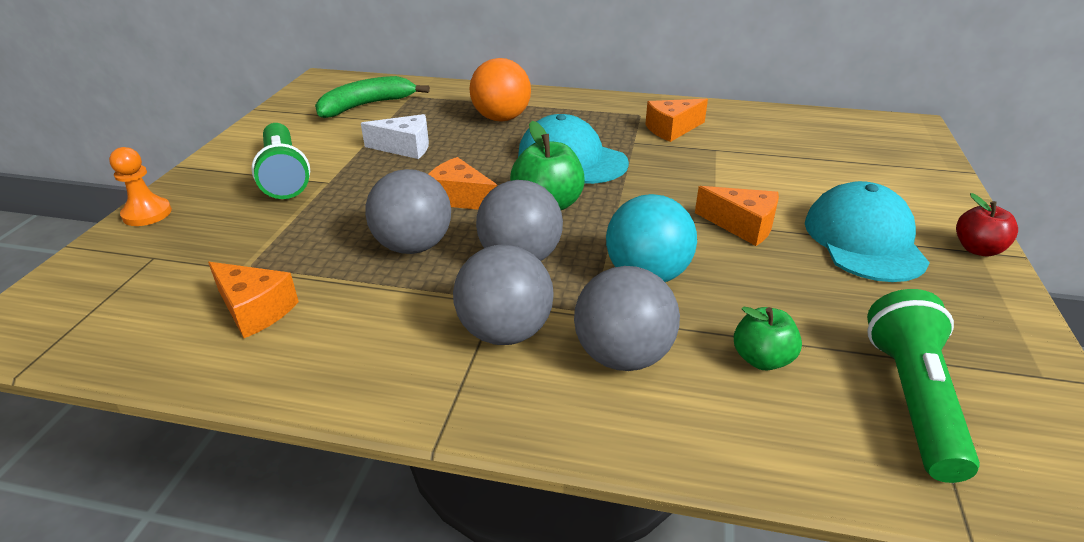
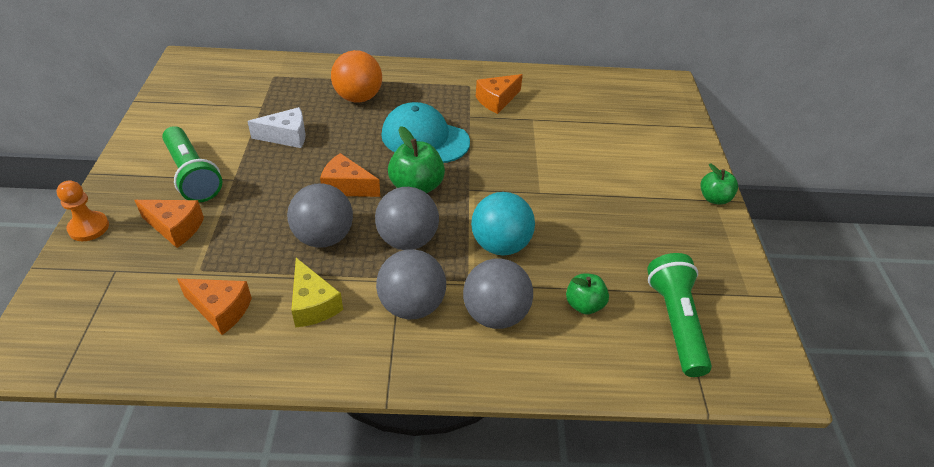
camera: 15 degrees left, 10 degrees up
(366, 105) = (237, 90): green banana -> none
(373, 317) = (313, 304): none -> yellow cheese
(742, 226) = (560, 193): orange cheese -> orange cheese (175, 227)
(864, 240) = (642, 197): turquoise cap -> none
(977, 249) = (714, 198): red apple -> green apple

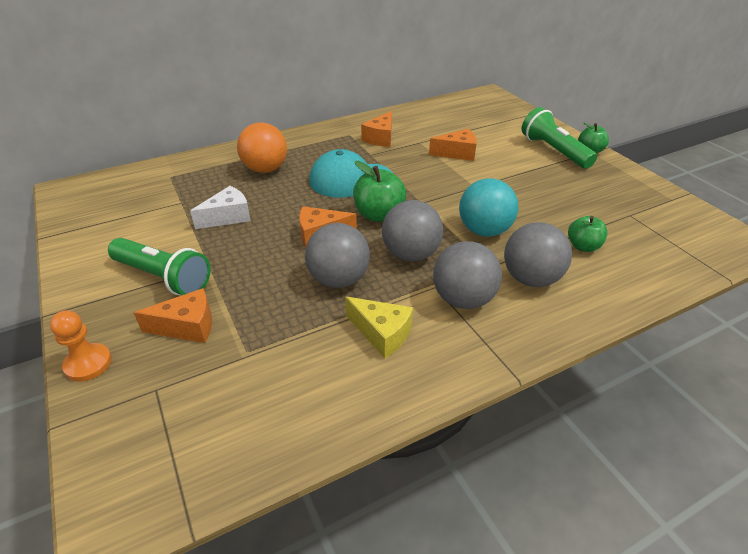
camera: 25 degrees left, 5 degrees down
(221, 309) = (301, 375): orange cheese -> orange cheese (457, 153)
(675, 322) = (650, 233): green flashlight -> green flashlight (554, 151)

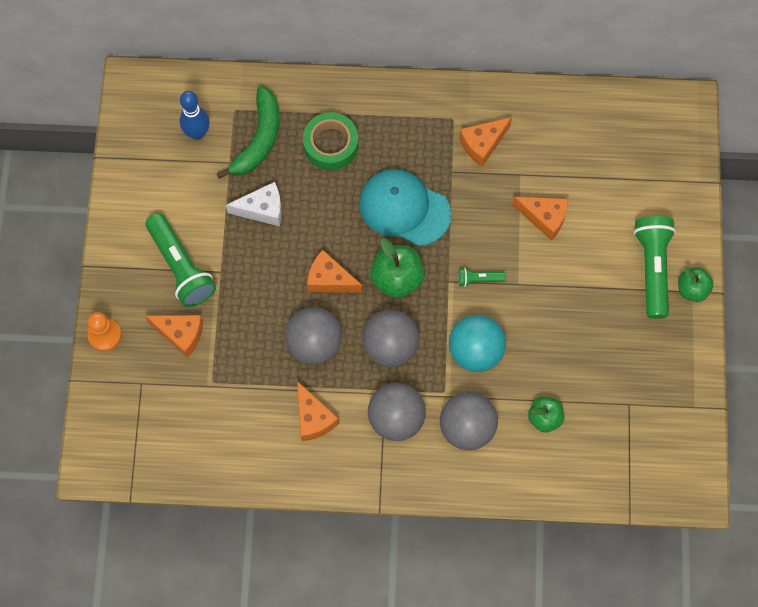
camera: 30 degrees right, 30 degrees up
(141, 196) = (197, 133): none -> blue bowling pin
(201, 183) = (259, 139): none -> green banana
(265, 169) = (330, 144): orange ball -> green tape
(382, 333) = (313, 418): yellow cheese -> orange cheese
(444, 194) = (479, 279): none -> green flashlight

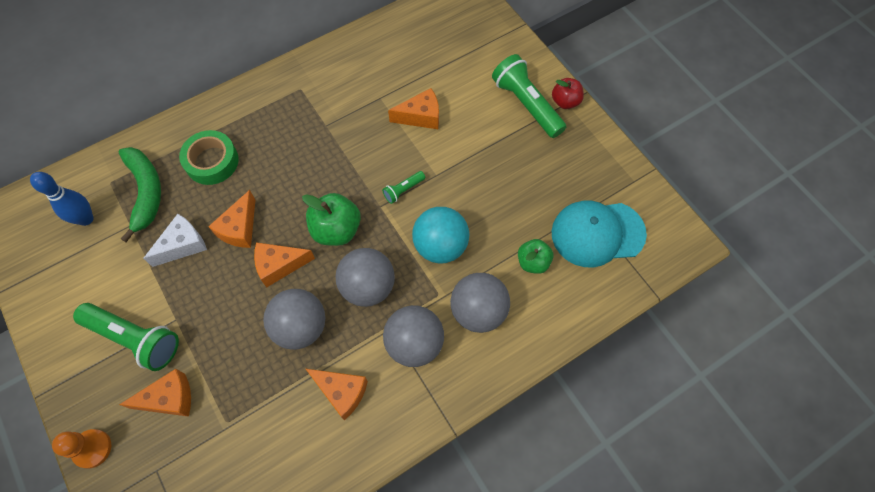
camera: 35 degrees left, 5 degrees down
(404, 208) = (306, 173): turquoise cap -> turquoise cap (597, 233)
(482, 144) = (336, 93): orange cheese -> orange cheese (240, 228)
(692, 289) = (565, 102): green apple -> red apple

